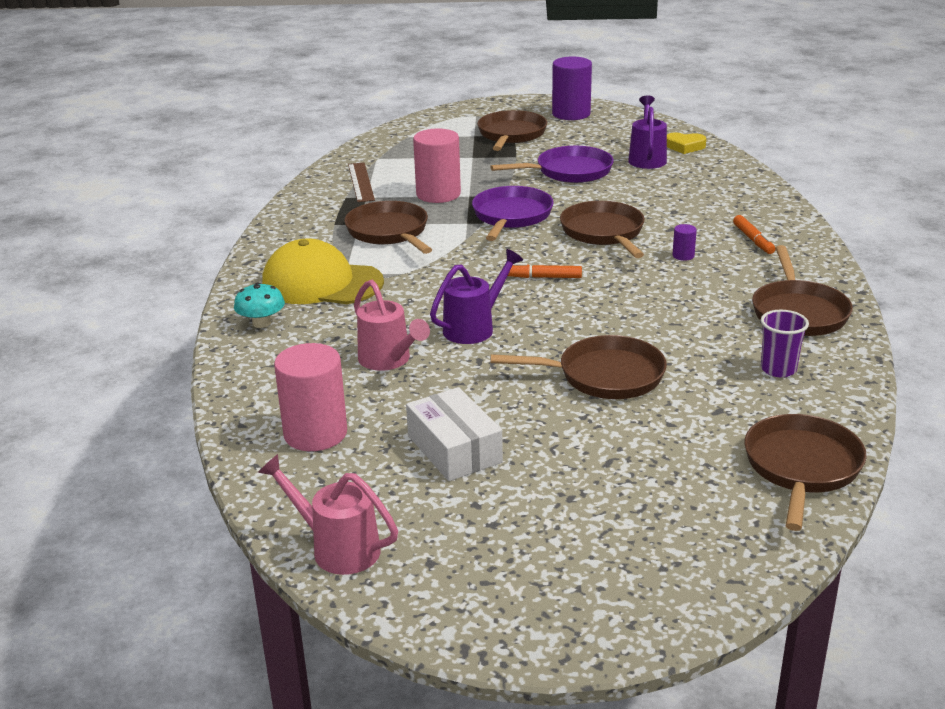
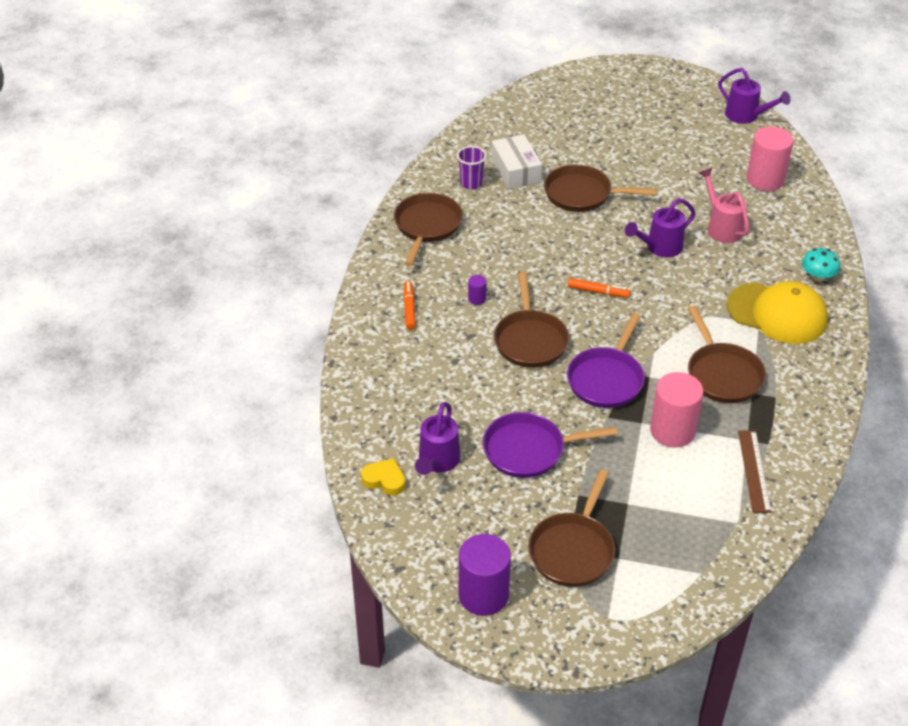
camera: 170 degrees left, 15 degrees up
(337, 548) = (746, 116): pink watering can -> purple watering can
(454, 449) = (683, 159): white box -> white box (515, 170)
(801, 468) = (498, 123): brown pan -> none

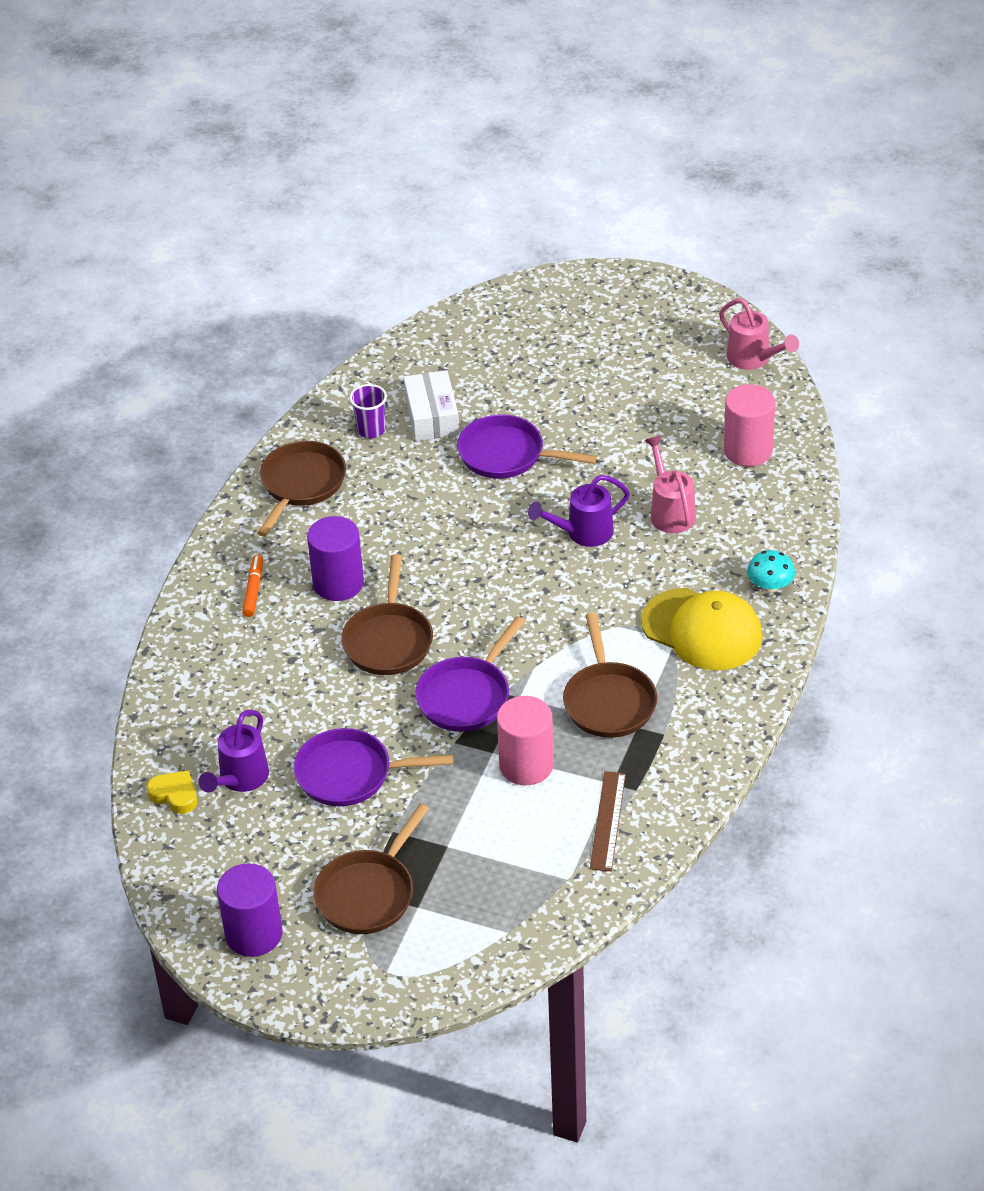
camera: 10 degrees right, 0 degrees up
(477, 299) = (338, 583): purple cylinder -> purple cylinder, size x2.29
(582, 194) = (507, 455): brown pan -> purple pan
(598, 292) = (489, 585): orange marker -> none
(746, 116) = (753, 359): purple watering can -> pink watering can

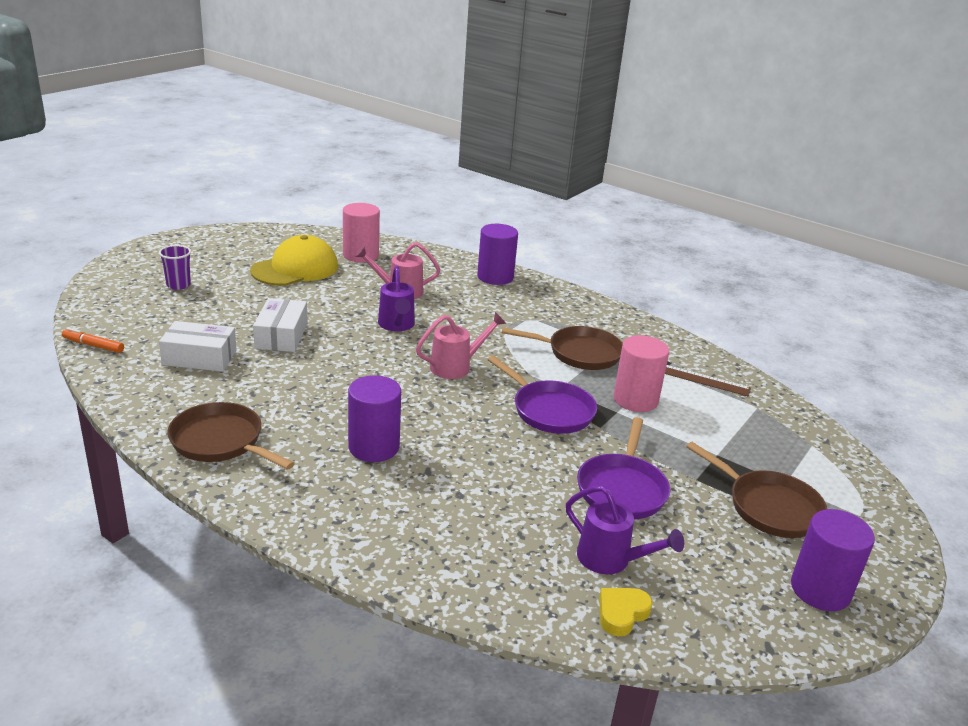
camera: 80 degrees left, 15 degrees down
(253, 590) = (347, 500): orange marker -> orange marker (93, 345)
(371, 430) = (185, 389): purple cup -> purple cup (178, 285)
(388, 640) = (463, 435): brown pan -> none
(507, 455) = (281, 336): purple pan -> white box
(702, 630) = (524, 306): yellow cap -> yellow cap (295, 269)
(753, 359) = (273, 234): pink watering can -> pink watering can (456, 367)
(770, 585) = (495, 277): turquoise mushroom -> purple cylinder

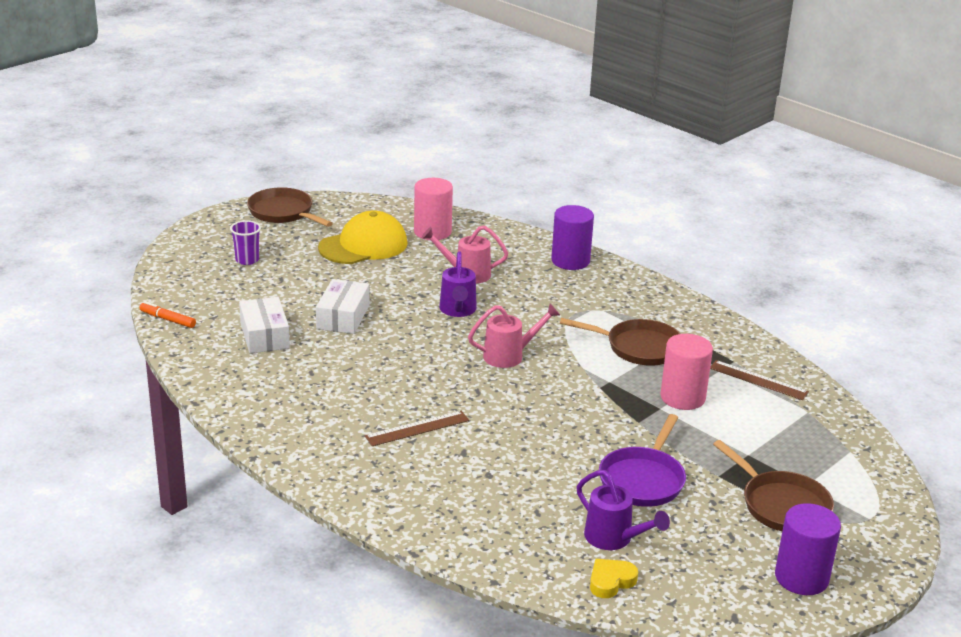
camera: 10 degrees right, 0 degrees up
(199, 357) = (264, 335): white box -> white box turned 60 degrees clockwise
(221, 442) = (280, 415): brown pan -> brown pan (283, 213)
(374, 447) = (417, 428): purple cylinder -> brown ruler
(549, 410) = (592, 403): purple pan -> none

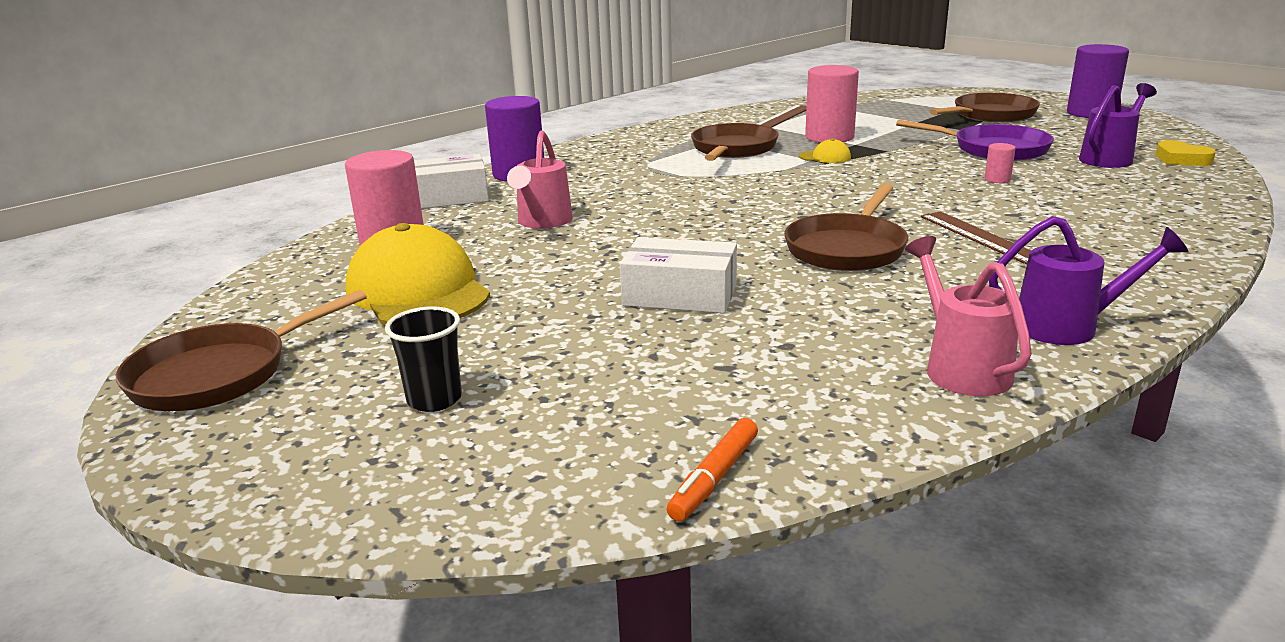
camera: 85 degrees left, 5 degrees down
(247, 260) = (434, 399): purple cup -> black cup
(264, 335) = (760, 357): white box -> white box (447, 197)
(404, 375) = (847, 248): none -> brown pan
(458, 310) = (653, 224): purple watering can -> purple watering can (1067, 327)
(509, 356) = (770, 198): pink watering can -> pink watering can (961, 368)
(549, 462) = (997, 179): none -> pink cylinder
(616, 389) = (825, 157): none -> yellow cap

